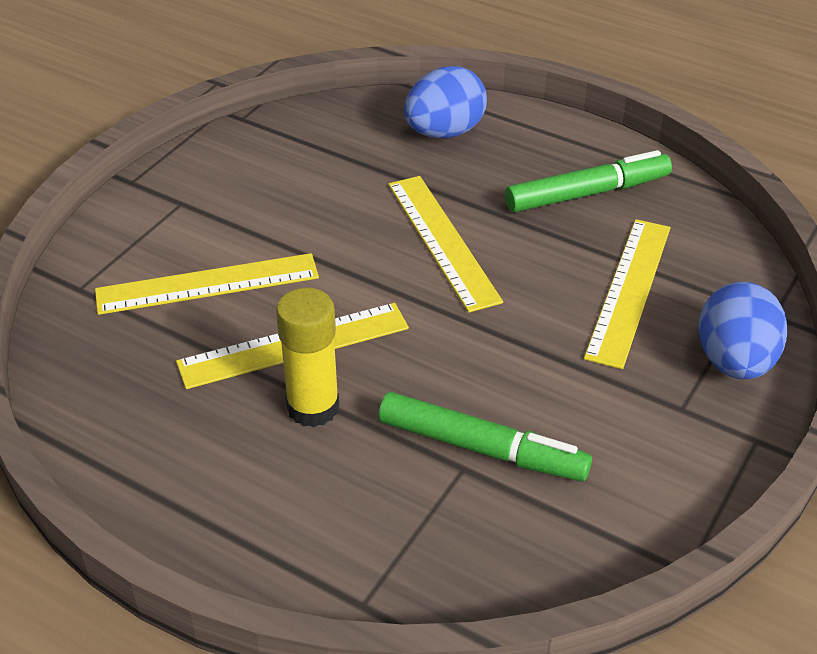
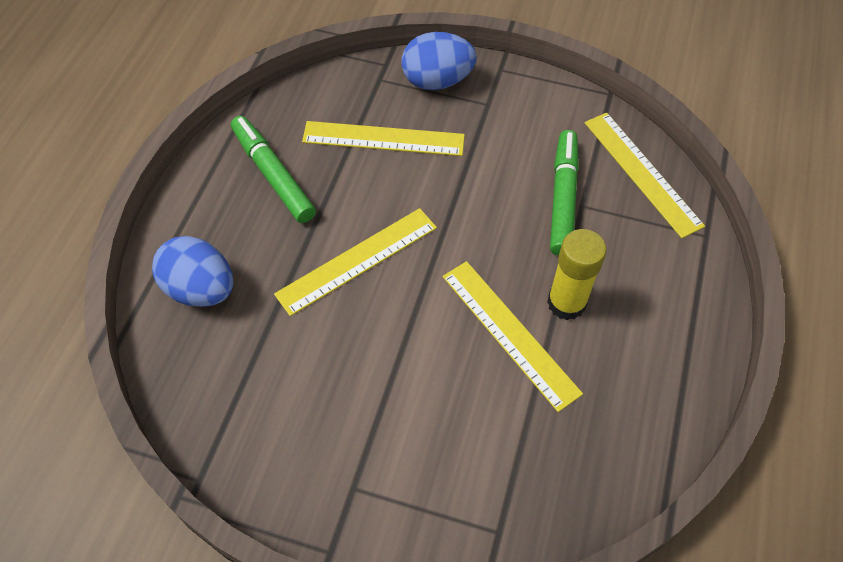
camera: 105 degrees left, 15 degrees up
(207, 284) = (460, 421): yellow ruler -> yellow ruler (641, 173)

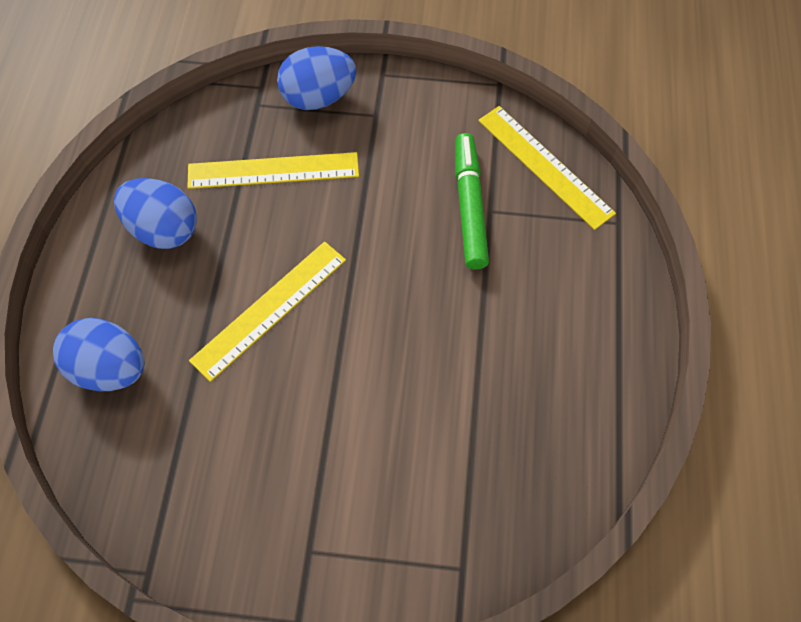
camera: 10 degrees left, 5 degrees up
(273, 175) = (163, 229): green marker -> blue egg
(510, 333) = (439, 360): yellow ruler -> none
(566, 303) = (491, 318): yellow glue stick -> none

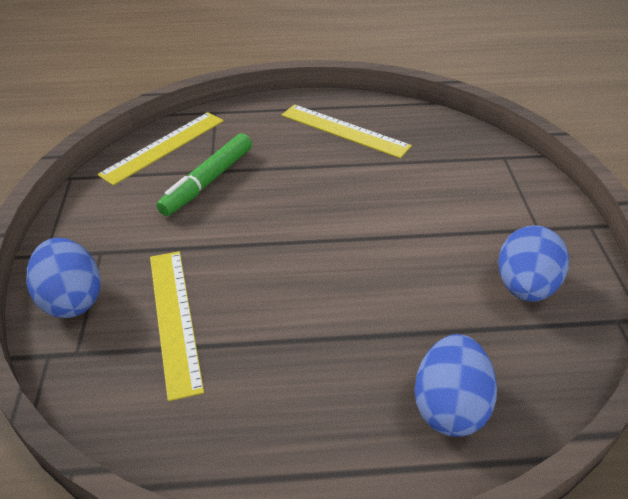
camera: 100 degrees left, 20 degrees down
(163, 229) = (264, 403): blue egg -> blue egg (525, 287)
(269, 309) = (340, 290): yellow ruler -> yellow ruler (344, 131)
(469, 206) = (207, 181): green marker -> green marker turned 45 degrees counterclockwise

